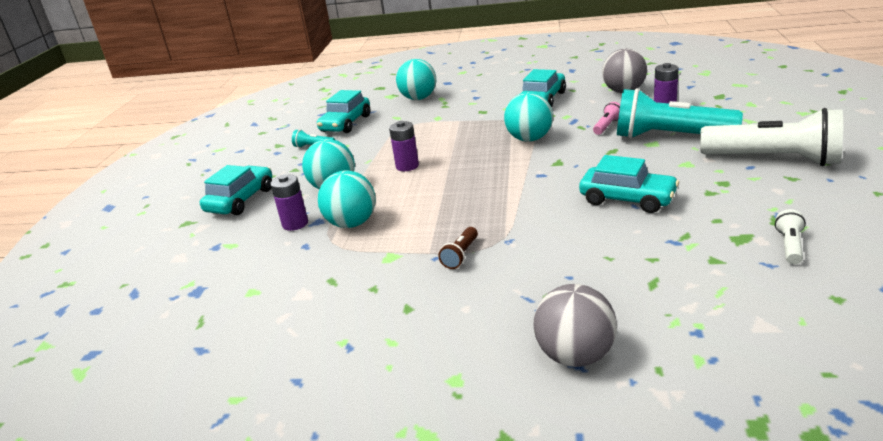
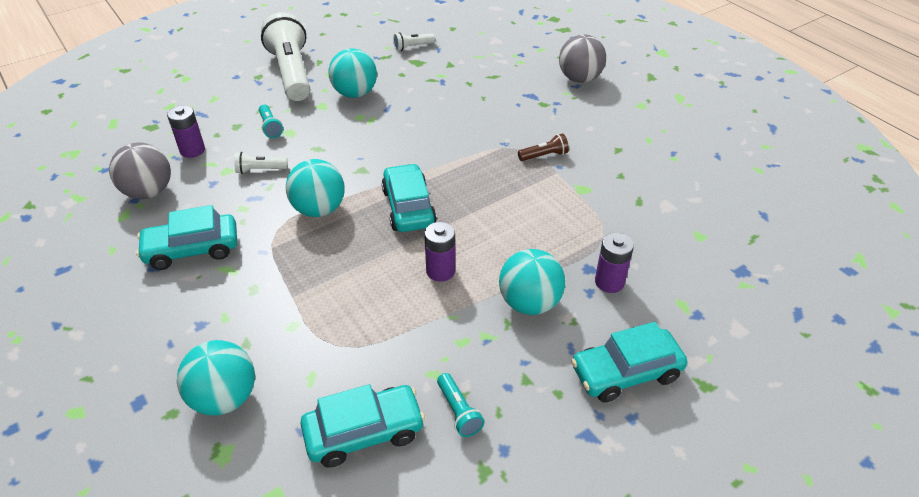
camera: 135 degrees left, 15 degrees up
(352, 223) = (569, 241): turquoise ball -> turquoise ball (355, 93)
(607, 126) = (260, 170): pink flashlight -> white flashlight
(627, 199) = (401, 114): turquoise car -> turquoise car (408, 207)
(669, 137) = (270, 127): turquoise flashlight -> turquoise flashlight, size x0.41

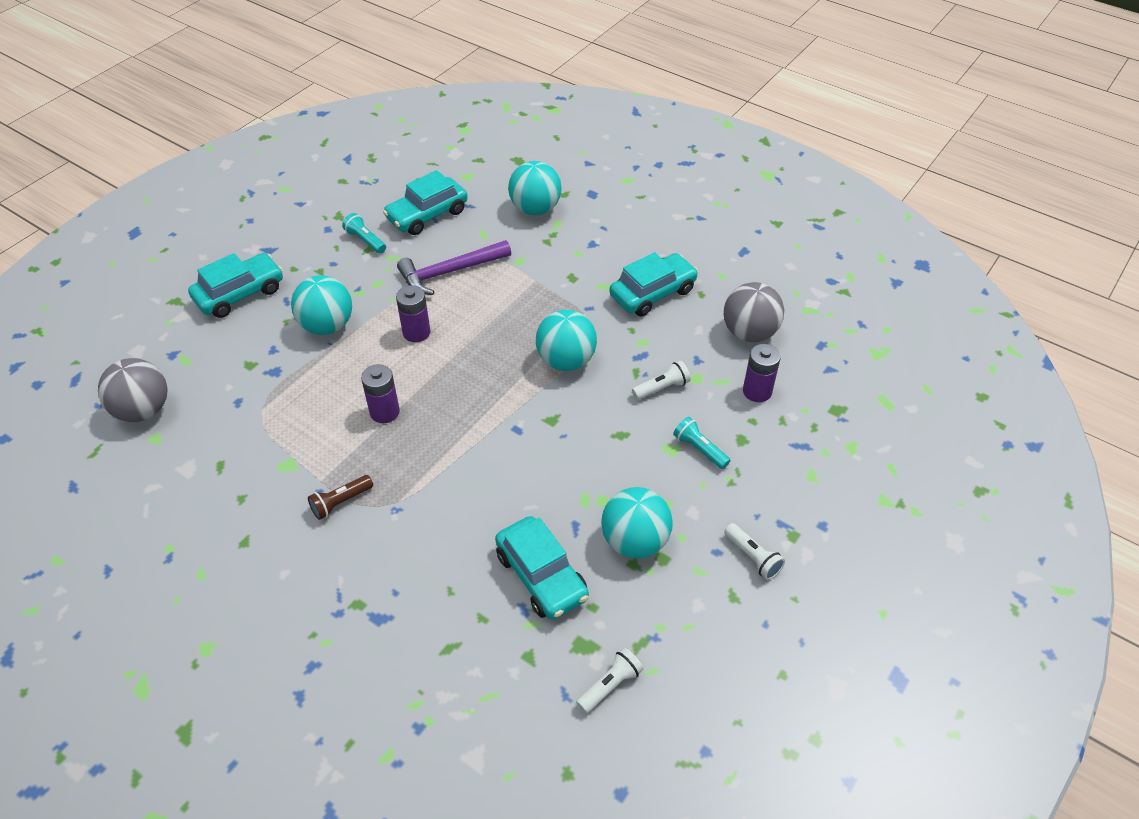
camera: 160 degrees right, 5 degrees up
(292, 73) = (753, 557): white flashlight -> white flashlight, size x0.41
(376, 332) = (450, 272): none -> purple hammer
(408, 207) = (475, 387): turquoise car -> turquoise car (541, 576)
(579, 79) = (307, 685): grey ball -> grey ball (143, 410)
(609, 282) = (254, 363): purple battery -> purple battery (384, 412)

